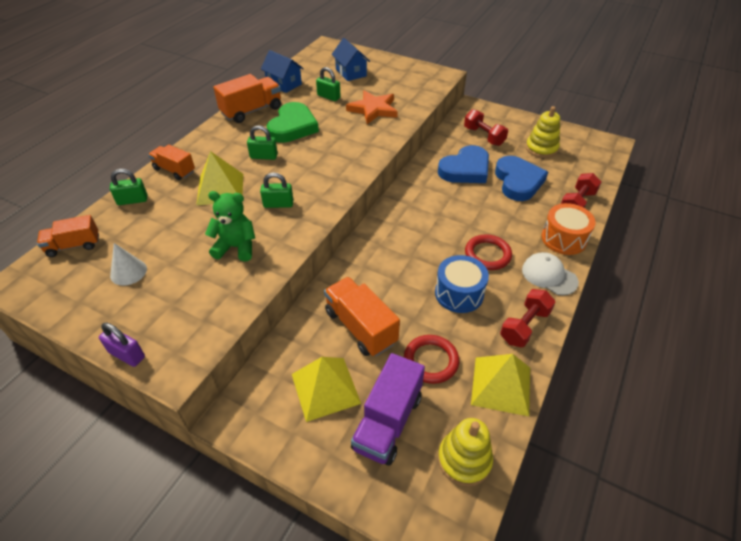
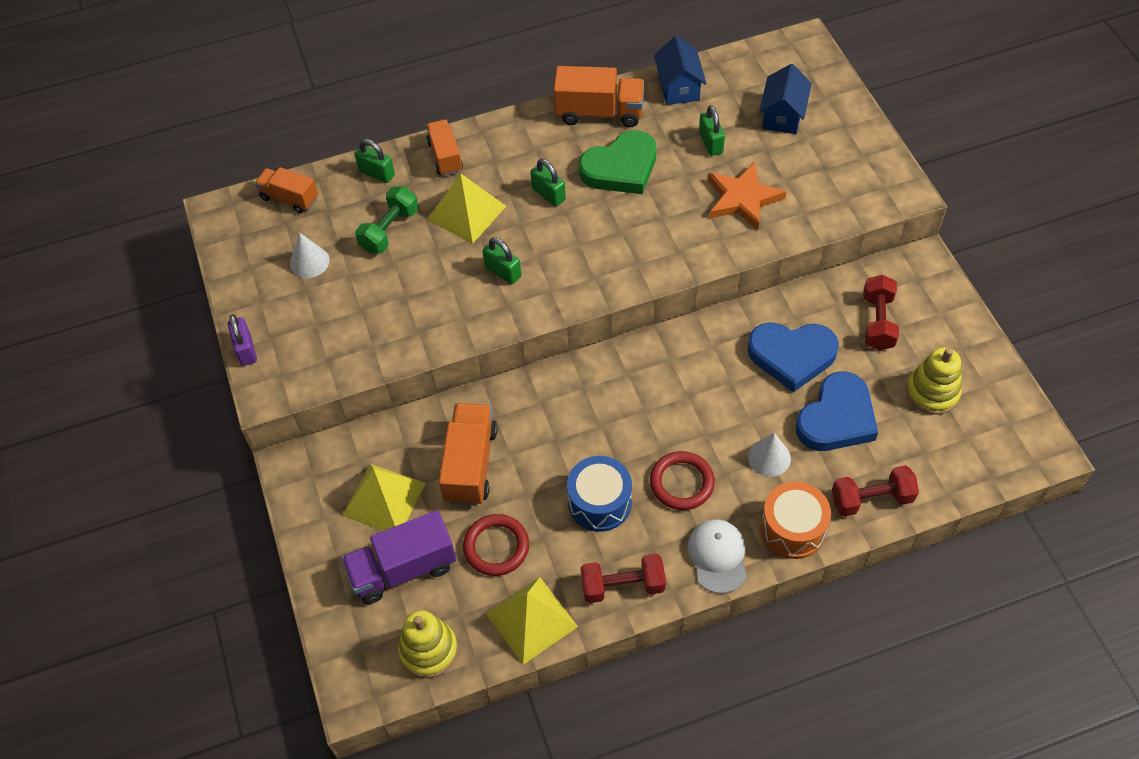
camera: 45 degrees right, 10 degrees up
(174, 224) = (389, 230): none -> green dumbbell
(236, 247) = (418, 298): green teddy bear -> none
(512, 216) = (769, 457): none -> white cone

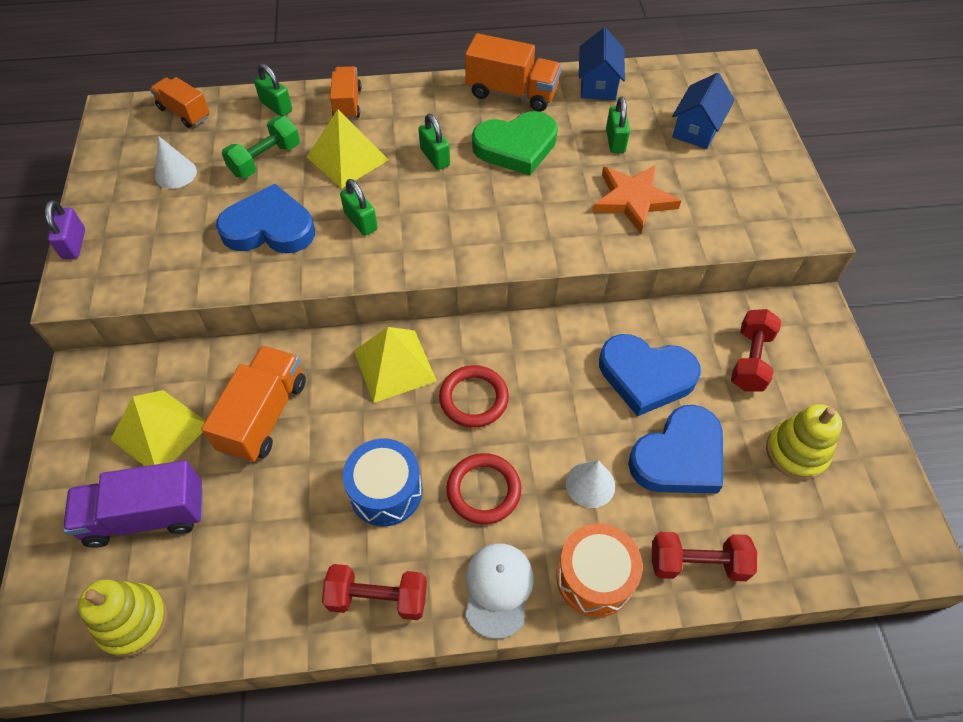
camera: 10 degrees right, 0 degrees up
(421, 295) = (269, 228): none -> blue heart
(496, 547) = (255, 515): red ring -> red ring (473, 398)
(531, 620) = (260, 613): yellow pyramid -> yellow pyramid (394, 365)

